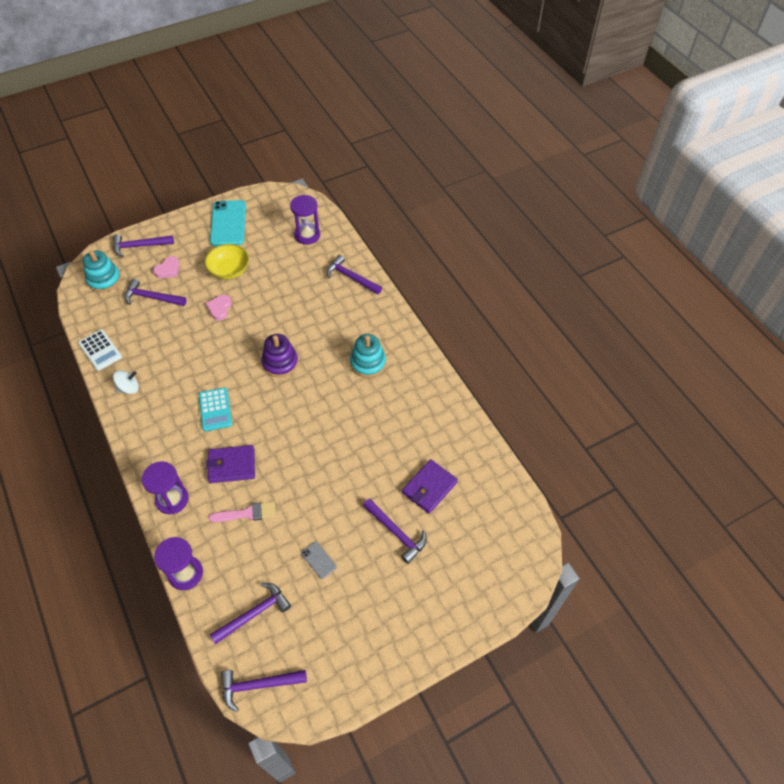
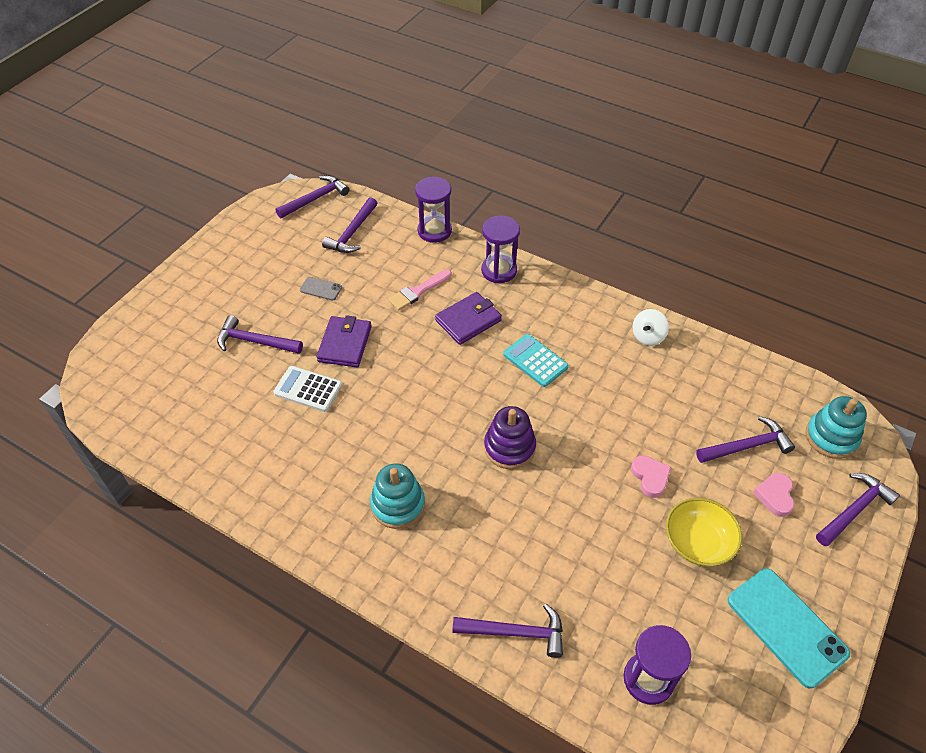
camera: 150 degrees right, 5 degrees down
(100, 350) = (725, 357): white calculator -> white calculator (308, 389)
(429, 488) = (239, 397): purple wallet -> purple wallet (345, 344)

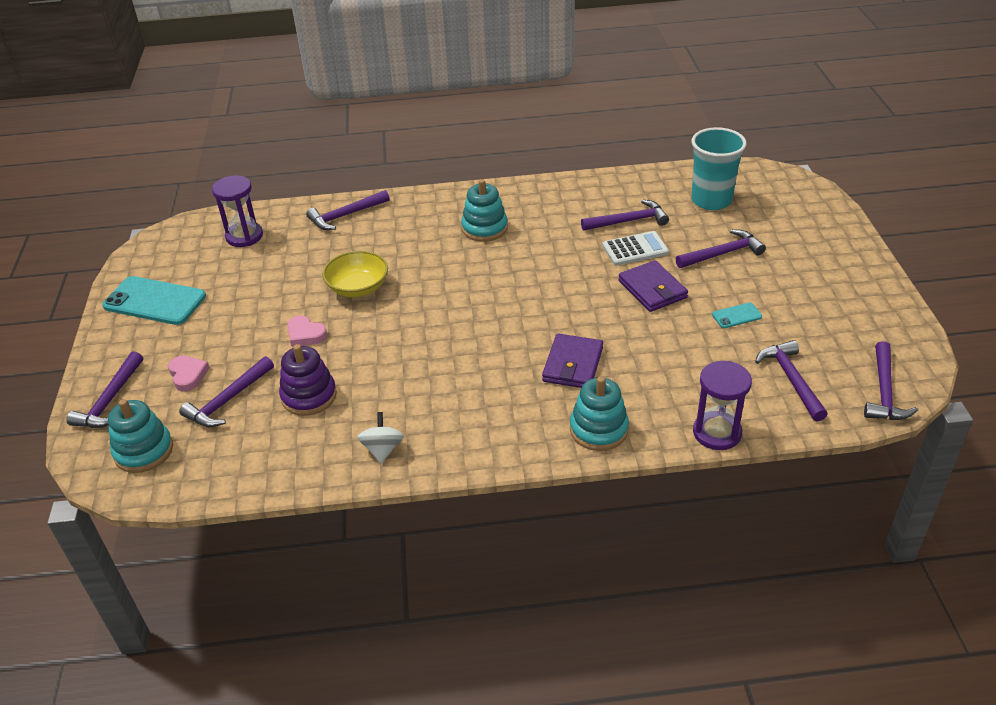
camera: 145 degrees right, 10 degrees down
(182, 399) = (711, 200): none -> turquoise cup
(273, 423) = (629, 221): none -> purple hammer
(321, 289) = (736, 316): grey phone -> turquoise phone
(418, 291) = (650, 363): pink brush -> none
(499, 270) = (599, 429): purple hourglass -> turquoise stacking toy
(509, 447) = (437, 296): purple stacking toy -> purple stacking toy (309, 396)
(535, 361) = (475, 366): turquoise calculator -> none
(698, 542) = (243, 314): yellow bowl -> yellow bowl (358, 288)

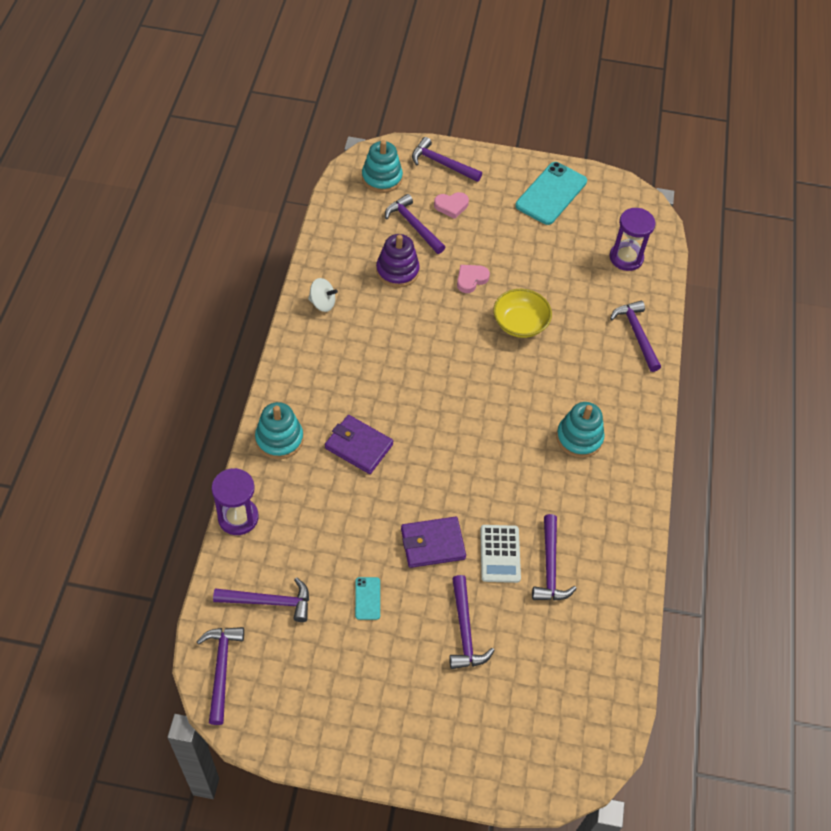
camera: 100 degrees right, 15 degrees up
(711, 200) = (562, 664): turquoise cup -> none
(884, 392) = (221, 669): purple hammer -> purple hammer turned 60 degrees clockwise

